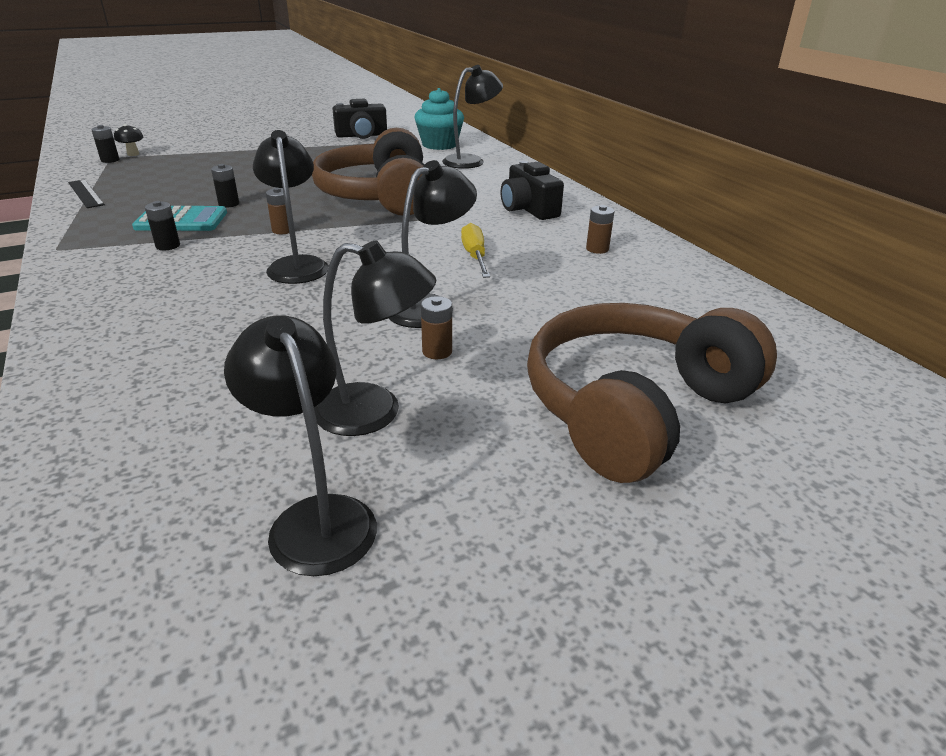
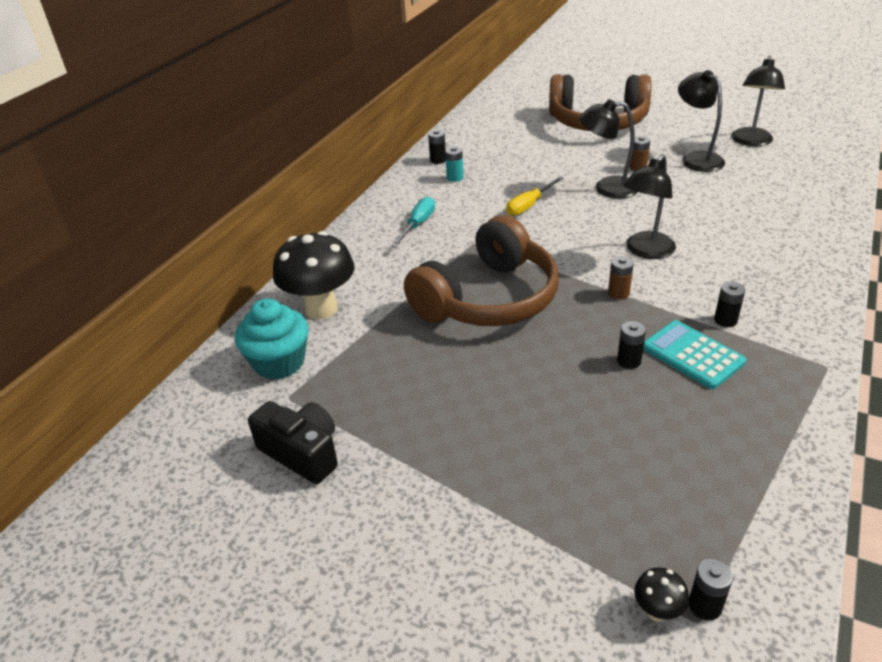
camera: 125 degrees left, 5 degrees up
(86, 193) = (774, 484): black ruler -> none
(471, 161) = (321, 309): black lamp -> black mushroom
(528, 209) = (418, 224): black camera -> turquoise screwdriver
(597, 249) = (455, 178): brown battery -> turquoise battery
(657, 256) = (438, 160): none -> black battery

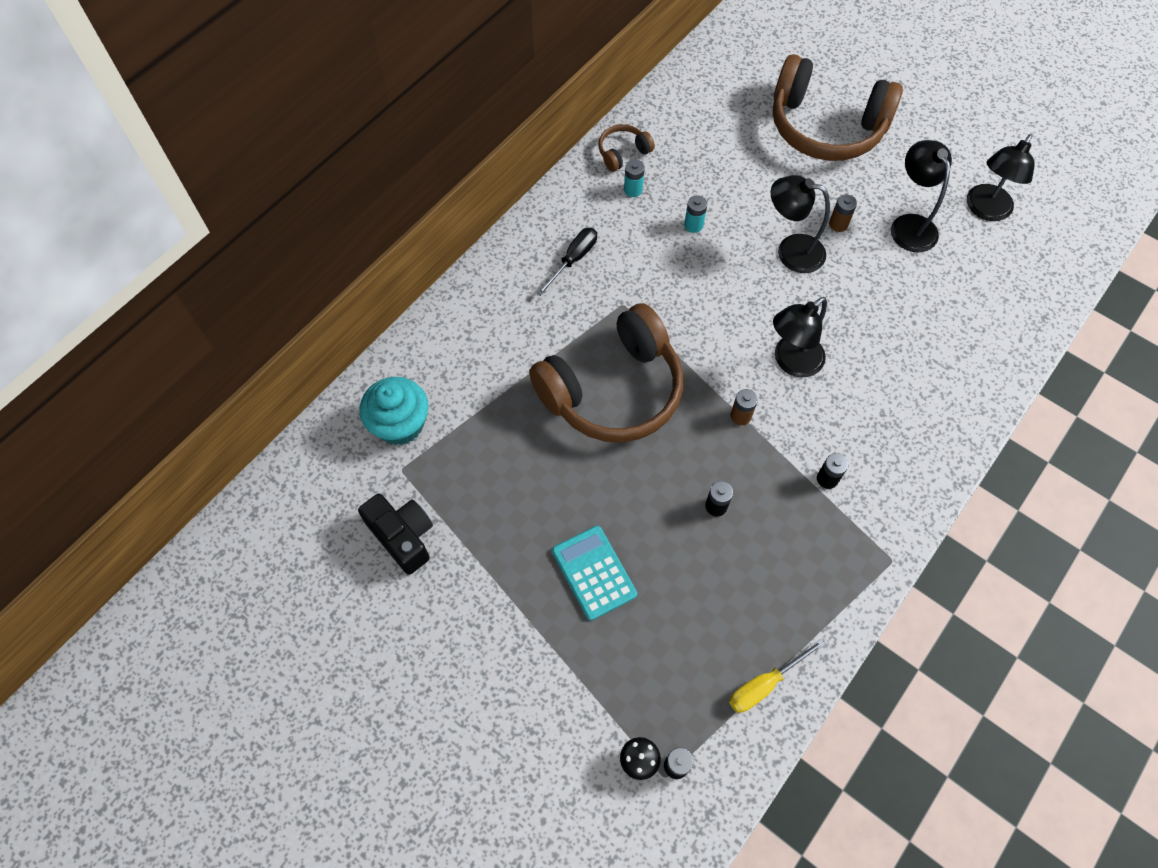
camera: 10 degrees right, 25 degrees up
(321, 309) = (451, 362): black mushroom -> none
(418, 224) = (573, 259): turquoise screwdriver -> black screwdriver
(438, 160) = (623, 153): black battery -> brown headphones
(516, 188) = (693, 225): none -> turquoise battery
(529, 205) = (698, 258): yellow screwdriver -> yellow screwdriver (764, 684)
(692, 355) = (777, 514): turquoise calculator -> turquoise calculator (594, 572)

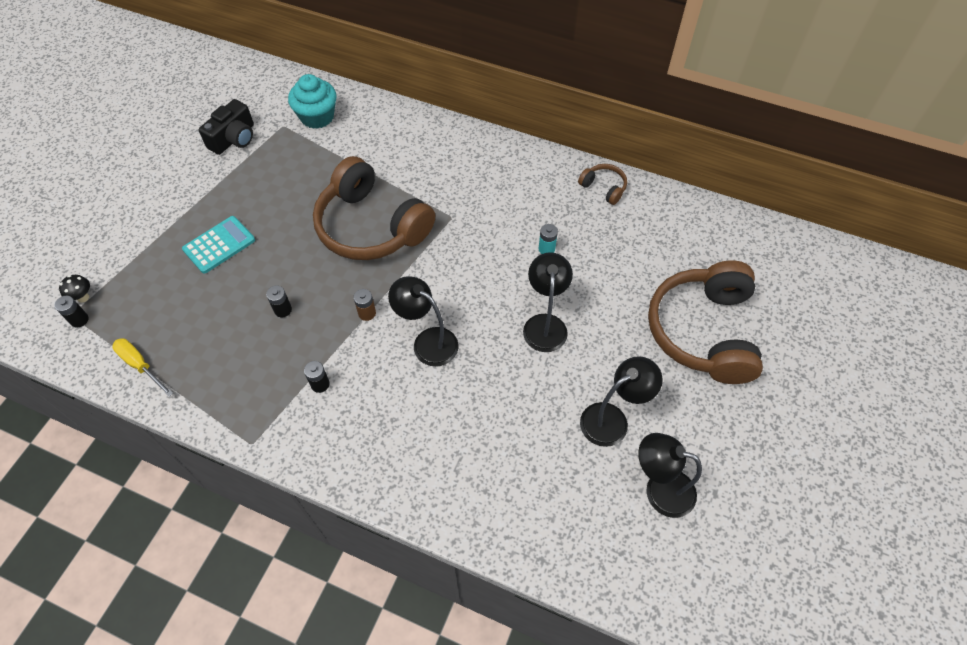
camera: 75 degrees right, 5 degrees down
(573, 259) = (484, 178): black screwdriver -> none
(633, 190) = (567, 202): turquoise battery -> none
(838, 224) = (589, 357): brown battery -> none

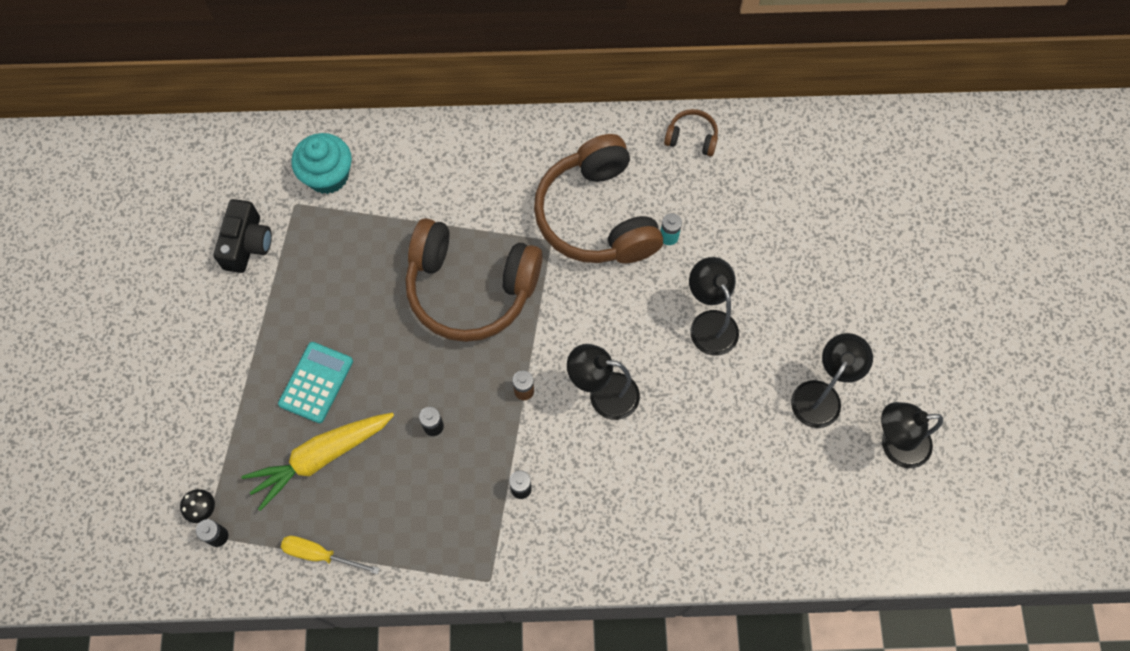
camera: 25 degrees left, 10 degrees up
(188, 297) = (321, 457): none -> yellow carrot
(703, 331) = (864, 264): brown headphones -> brown headphones (597, 216)

